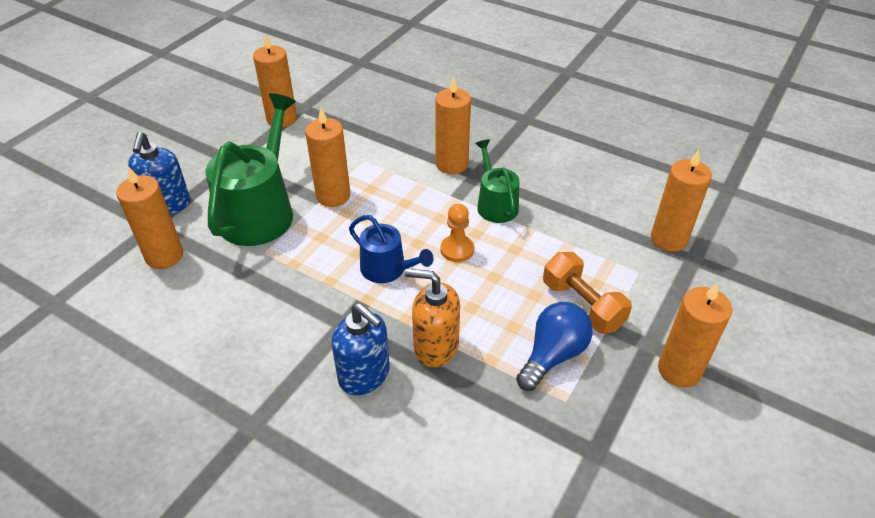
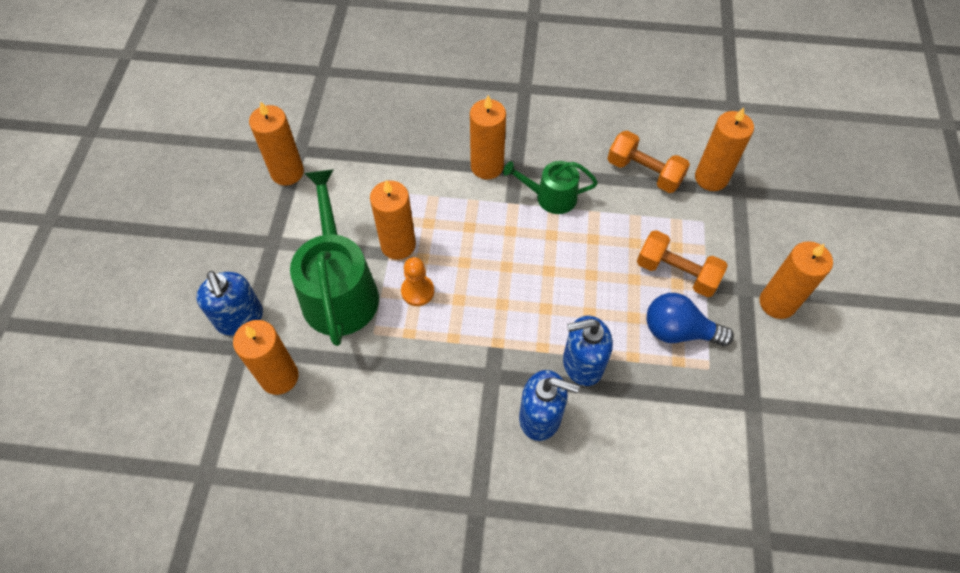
camera: 25 degrees left, 15 degrees up
(387, 269) = (497, 304): blue watering can -> none
(435, 346) = (582, 364): orange soap dispenser -> blue soap dispenser
(457, 250) = (545, 259): orange pawn -> orange pawn (417, 291)
(495, 204) = (551, 197): green watering can -> green watering can turned 45 degrees counterclockwise
(553, 355) = (678, 331): blue light bulb -> blue light bulb turned 90 degrees counterclockwise
(600, 213) = (644, 172): none -> orange dumbbell

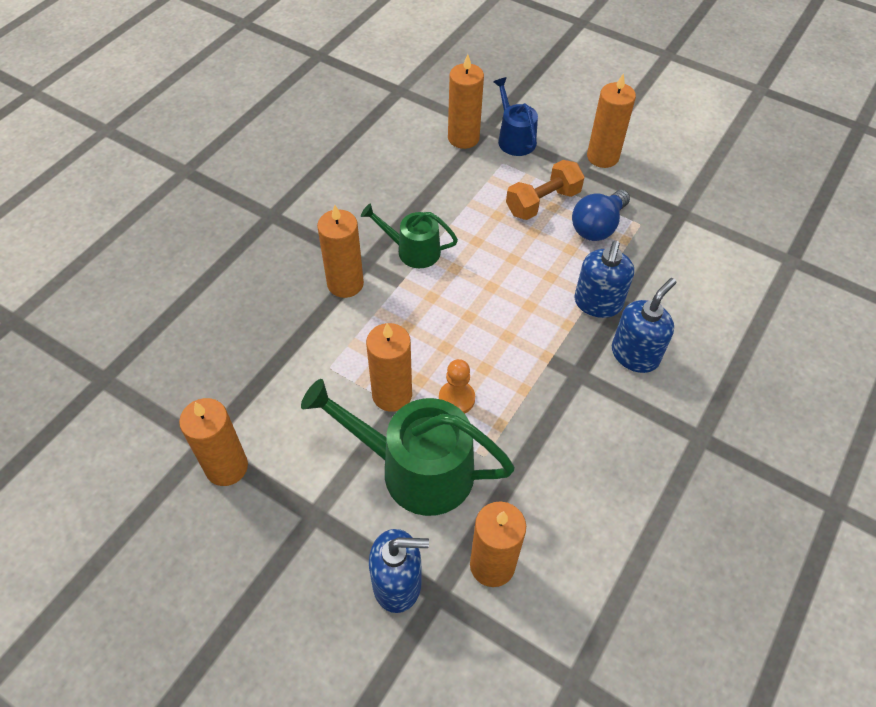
camera: 65 degrees left, 5 degrees down
(551, 197) = (413, 250): green watering can -> green watering can turned 75 degrees clockwise
(644, 172) = (429, 176): orange dumbbell -> none
(742, 218) = (514, 139): none -> blue watering can

